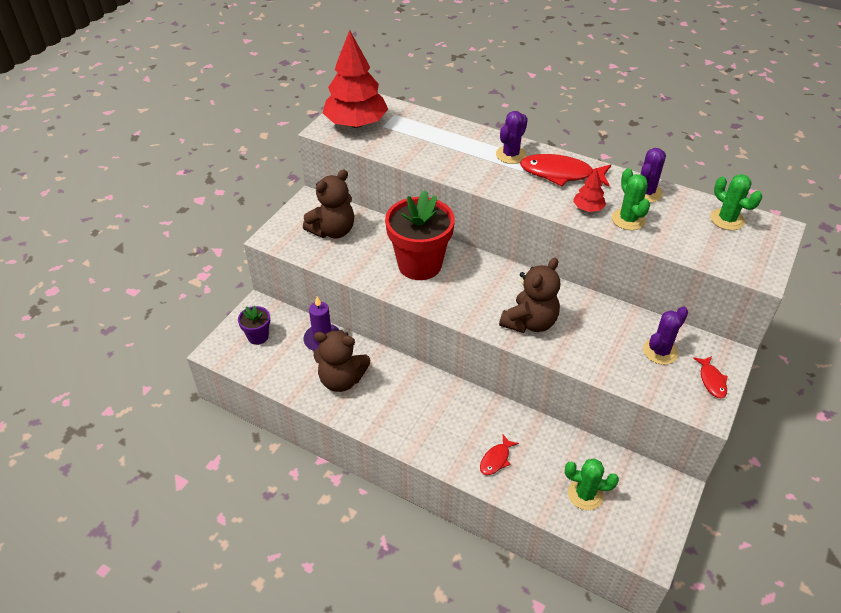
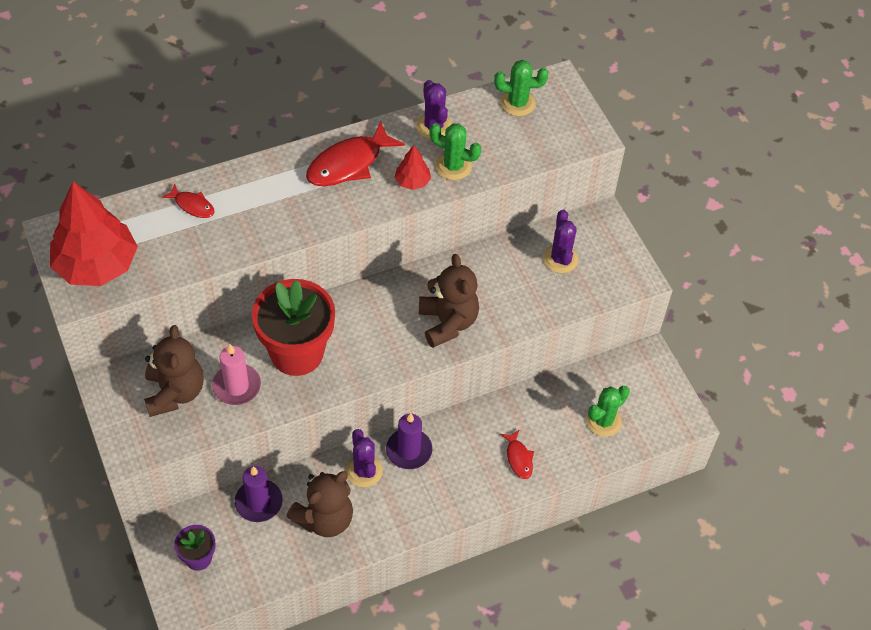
camera: 55 degrees left, 10 degrees up
(365, 253) = (236, 386): none -> pink candle
(436, 391) = (409, 450): none -> purple candle
(511, 155) = (283, 178): purple cactus -> purple cactus (364, 471)
(711, 380) = (616, 251): red fish -> red fish (192, 205)

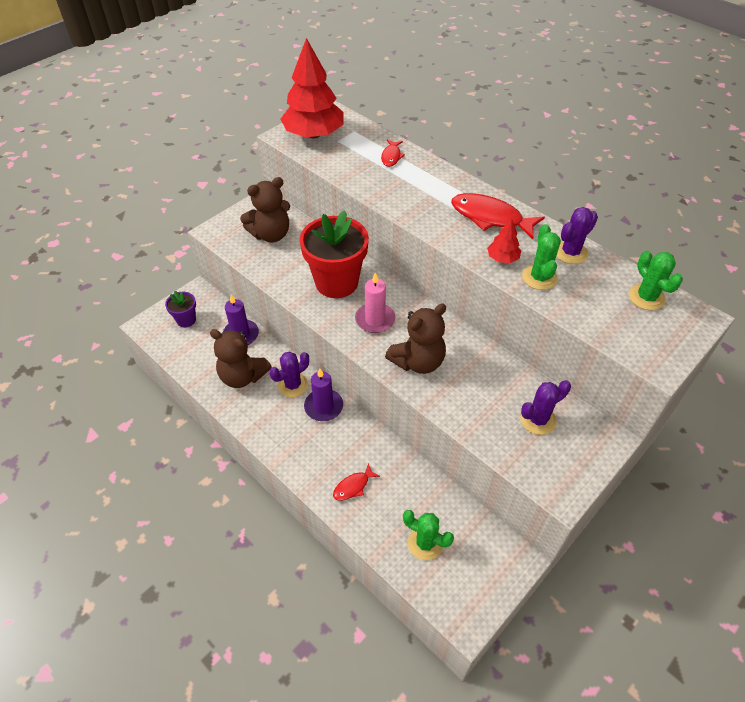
camera: 70 degrees right, 5 degrees down
(236, 386) = (291, 262): pink candle -> pink candle (375, 319)

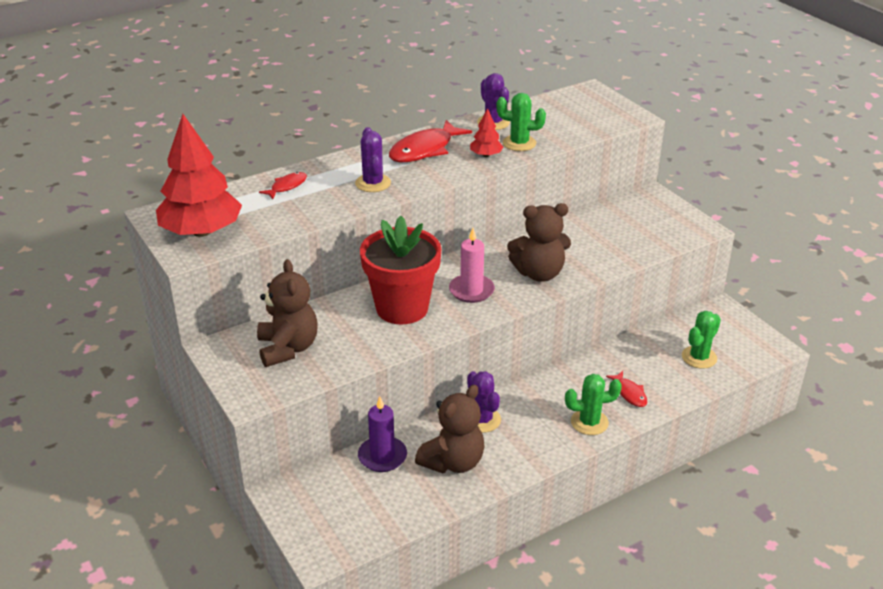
camera: 75 degrees left, 15 degrees down
(186, 320) = (329, 510): purple flower pot -> none
(323, 406) = (521, 399): purple candle -> none
(391, 156) = (287, 186): red fish -> red fish turned 75 degrees counterclockwise
(418, 361) = (539, 273): brown teddy bear -> brown teddy bear turned 105 degrees clockwise
(538, 420) = (626, 223): purple cactus -> purple cactus (373, 183)
(646, 297) = (561, 104): green cactus -> green cactus (589, 422)

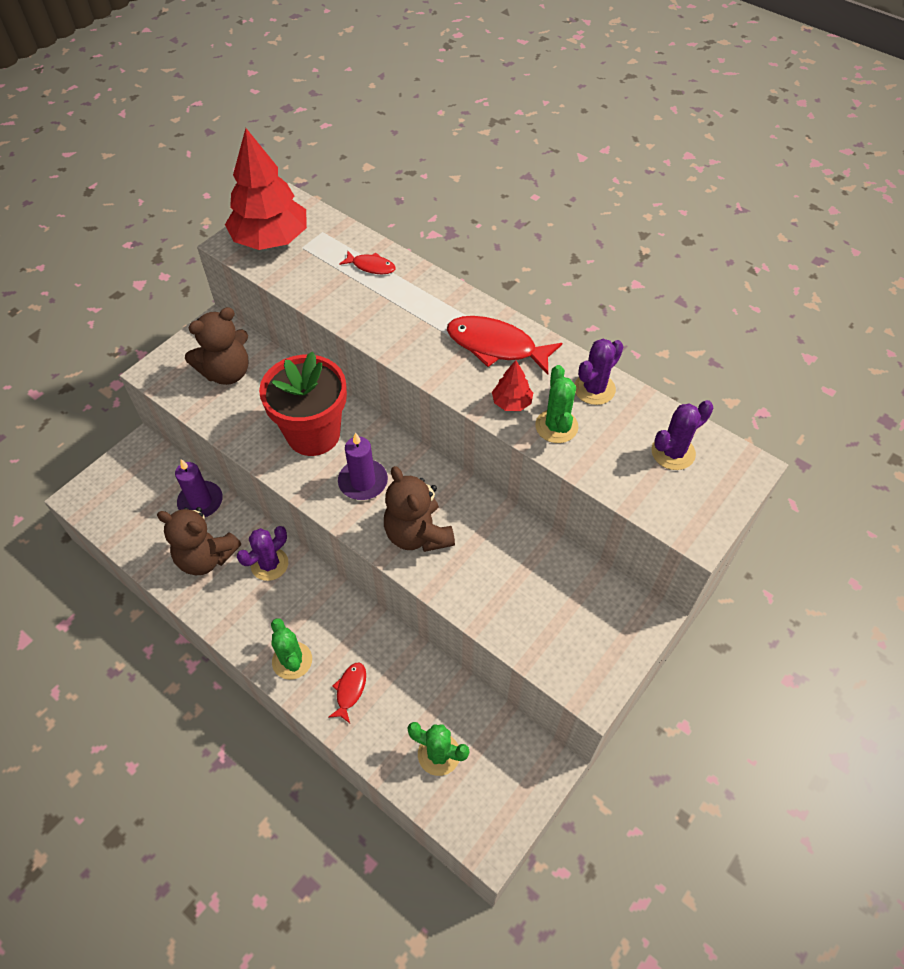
camera: 70 degrees right, 20 degrees up
(373, 183) = (405, 326): purple cactus -> purple cactus (673, 452)
(471, 290) = (363, 482): pink candle -> purple candle
(629, 393) = (350, 690): red fish -> red fish turned 150 degrees clockwise

